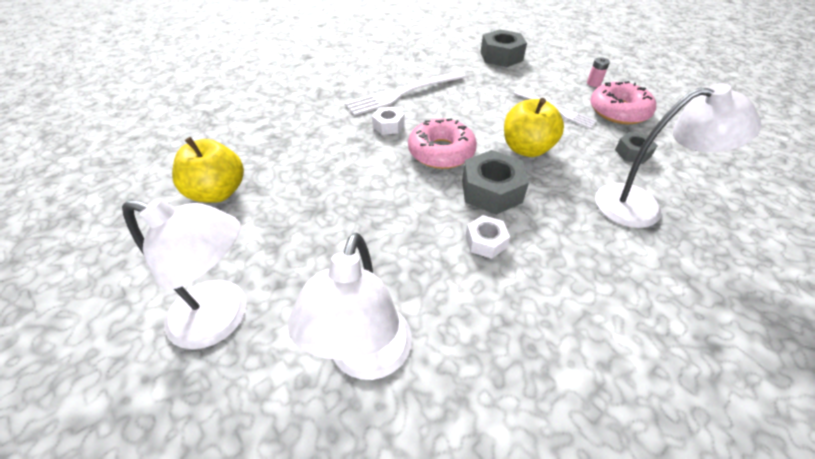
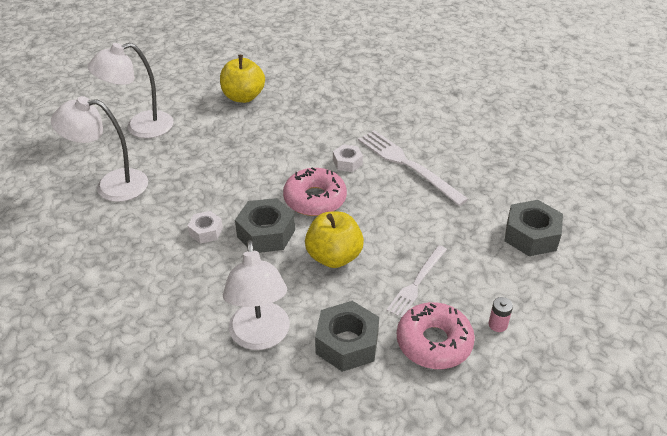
camera: 80 degrees right, 5 degrees down
(222, 318) = (140, 127): white lamp -> white lamp turned 60 degrees clockwise
(632, 153) = (347, 343): grey nut -> grey nut, size x1.72

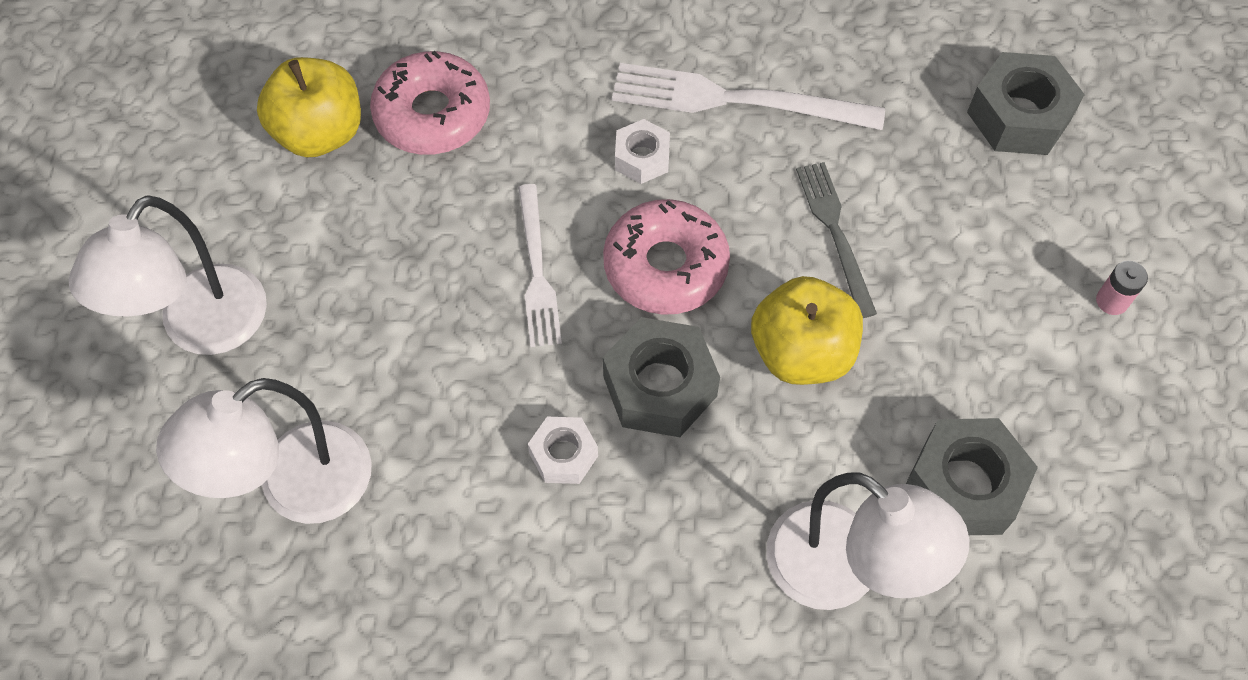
camera: 40 degrees left, 20 degrees up
(396, 227) = (835, 233): none -> grey fork
(417, 283) = (954, 311): white fork -> white fork (537, 271)
(434, 342) = (1065, 393): pink donut -> pink donut (432, 114)

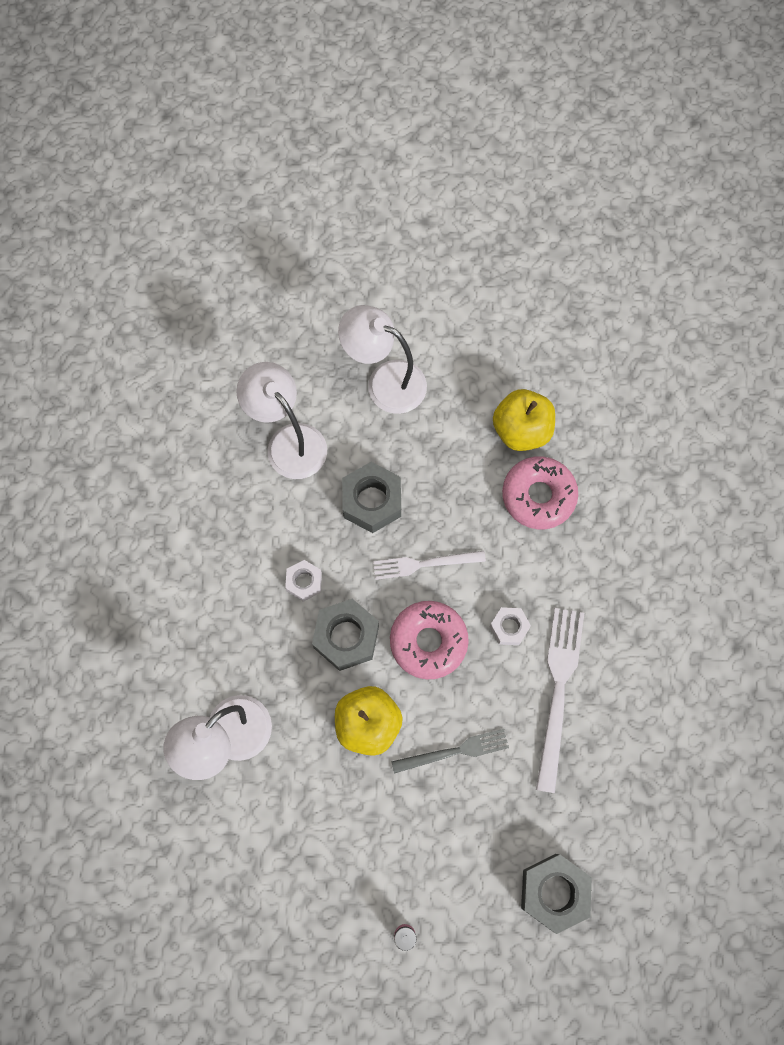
camera: 90 degrees right, 10 degrees up
(964, 485) = (279, 817): grey nut -> grey nut (372, 501)

